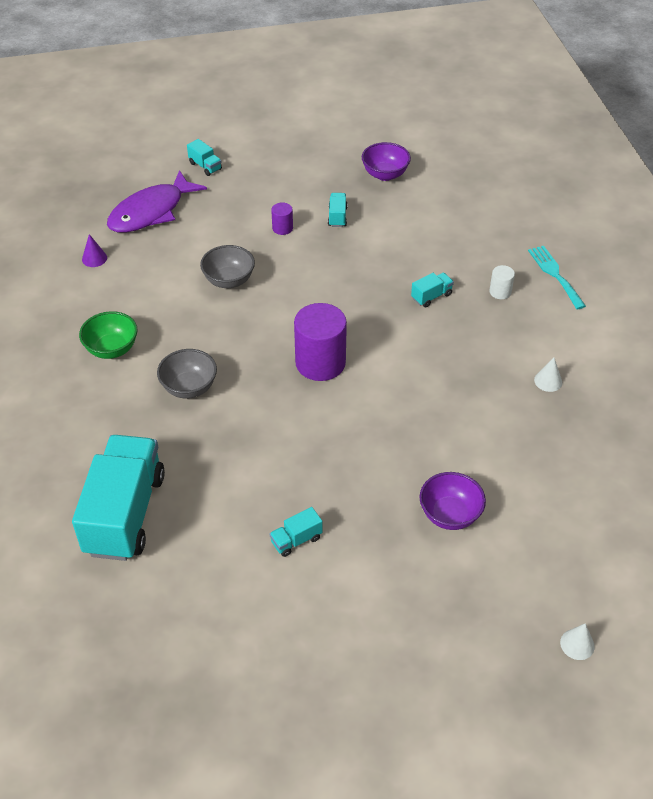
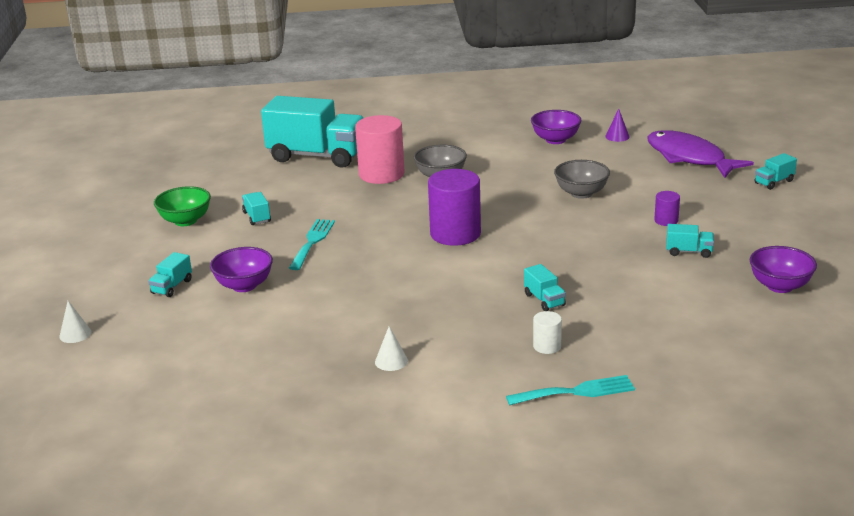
camera: 100 degrees right, 20 degrees down
(98, 303) = (555, 140): none -> purple bowl
(112, 349) = (496, 147): green bowl -> green bowl (185, 221)
(181, 440) = (381, 174): none -> pink cylinder
(350, 475) = (312, 242): none -> turquoise fork
(465, 581) = (172, 287): none -> turquoise truck

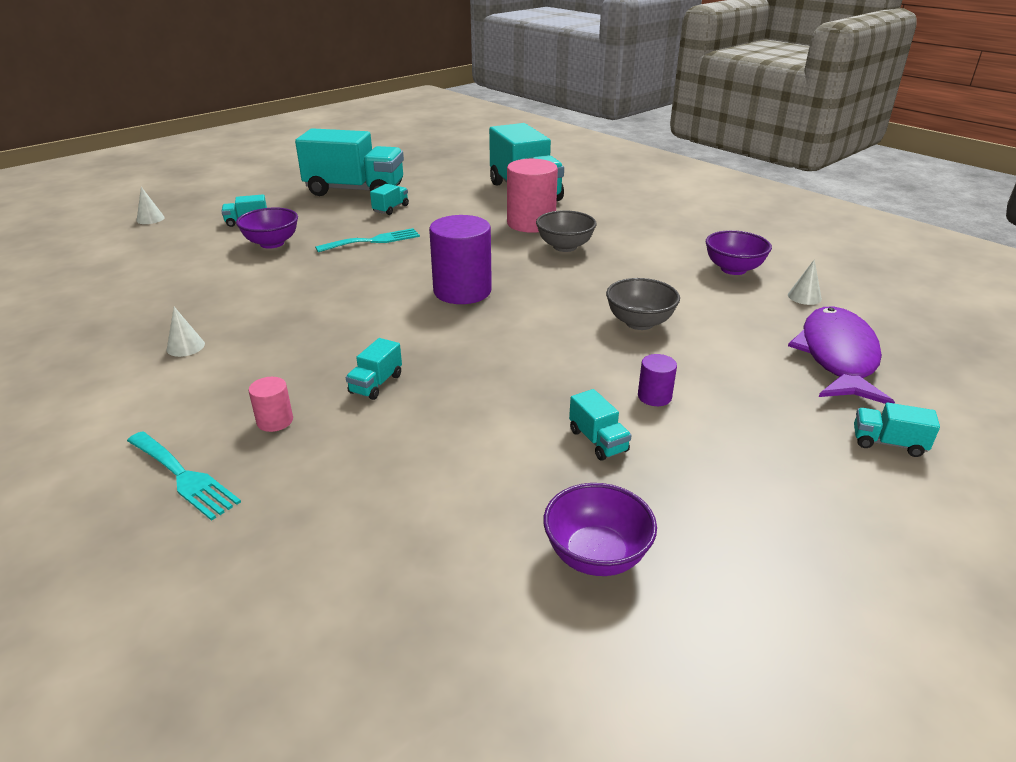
camera: 50 degrees right, 5 degrees up
(185, 221) = (355, 191): green bowl -> turquoise truck
(547, 346) = (275, 421): white cylinder -> pink cylinder
(617, 136) = (804, 297): purple cone -> white cone

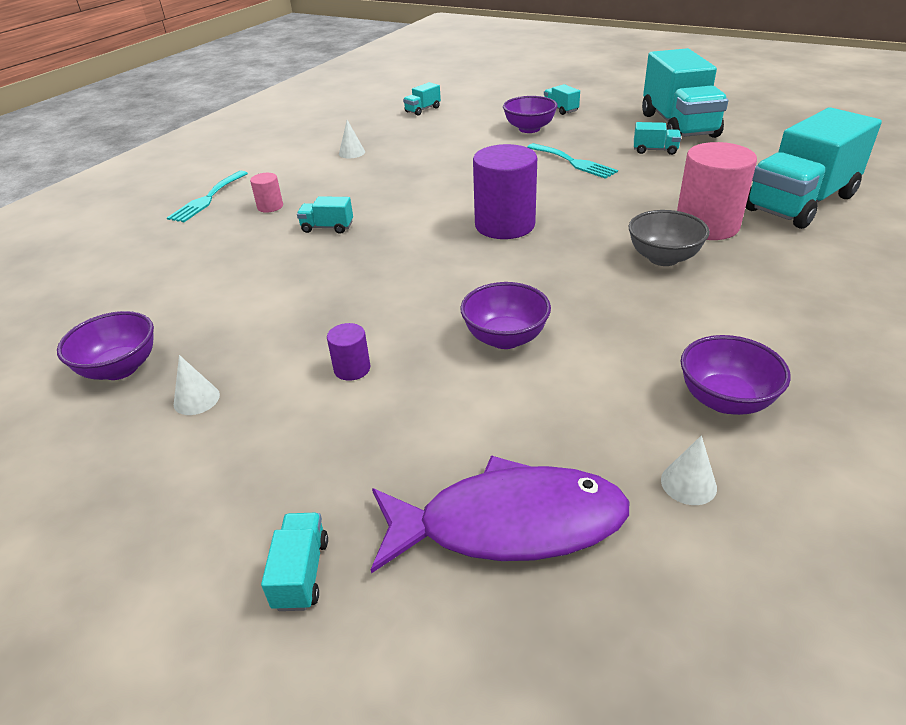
camera: 75 degrees right, 5 degrees up
(150, 219) = (532, 82): white cone -> white cone (196, 399)
(598, 441) = (269, 345): turquoise truck -> turquoise truck (422, 110)
(639, 322) = (505, 338): grey bowl -> purple bowl

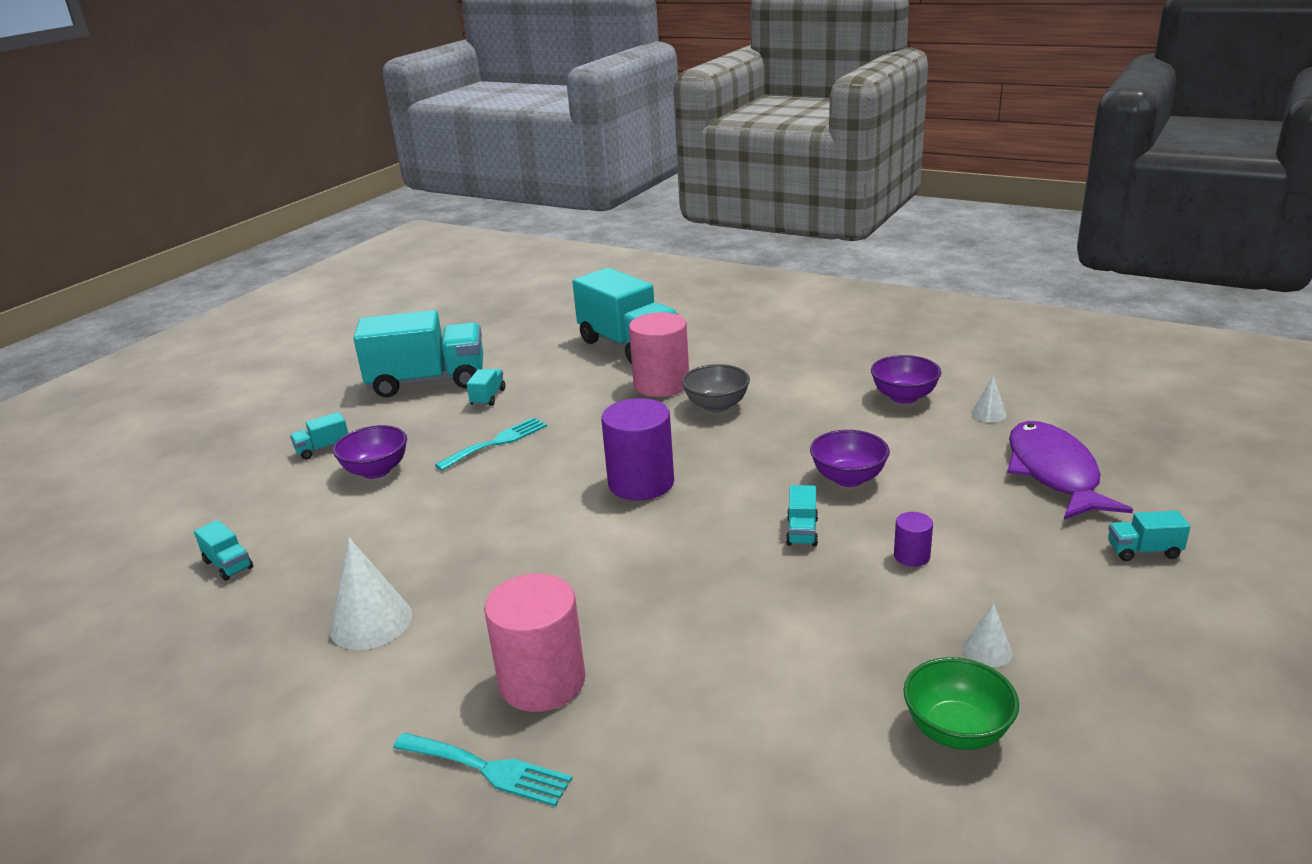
camera: 90 degrees left, 10 degrees down
(120, 368) = (956, 731): purple bowl -> green bowl
(270, 206) = (542, 681): pink cylinder -> pink cylinder, size x2.15
(327, 227) = (622, 612): turquoise truck -> turquoise truck (802, 532)
(352, 153) = (371, 622): white cone -> white cone, size x1.88

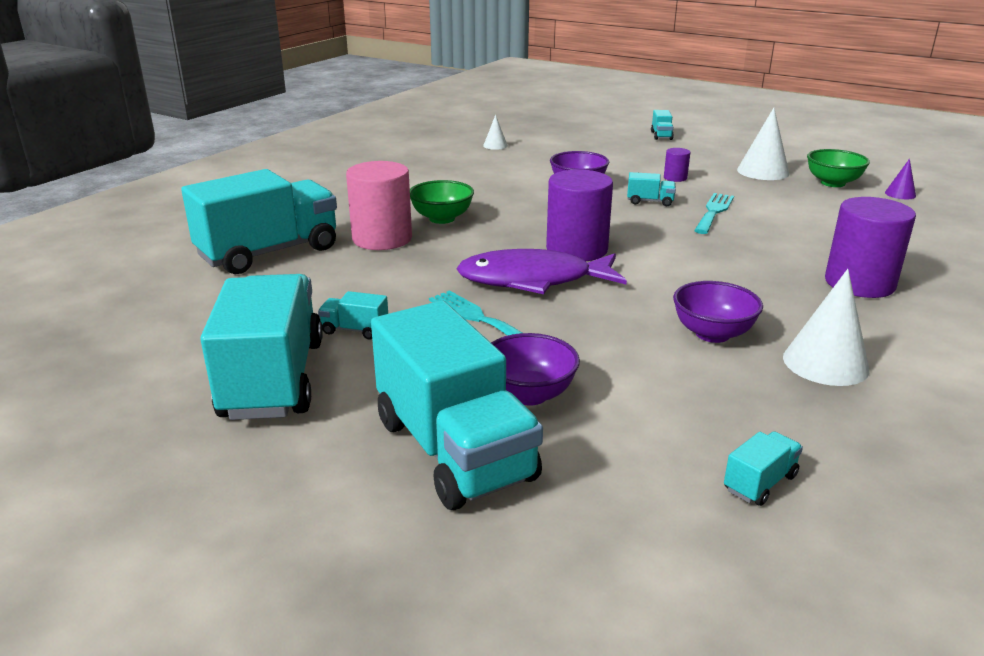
camera: 90 degrees left, 0 degrees up
(323, 449) = (454, 450): turquoise truck -> turquoise truck, size x2.50
(488, 769) = (959, 298): turquoise fork -> turquoise fork (714, 212)
(542, 681) = (859, 283): pink cylinder -> purple cylinder
(716, 406) = (442, 218): grey bowl -> green bowl
(904, 397) = (458, 162): purple bowl -> purple bowl (712, 334)
(925, 818) = (900, 194): none -> purple cone
(987, 650) = (763, 171): white cone -> white cone, size x1.88
(1054, 473) = (577, 141): purple fish -> purple fish (533, 280)

